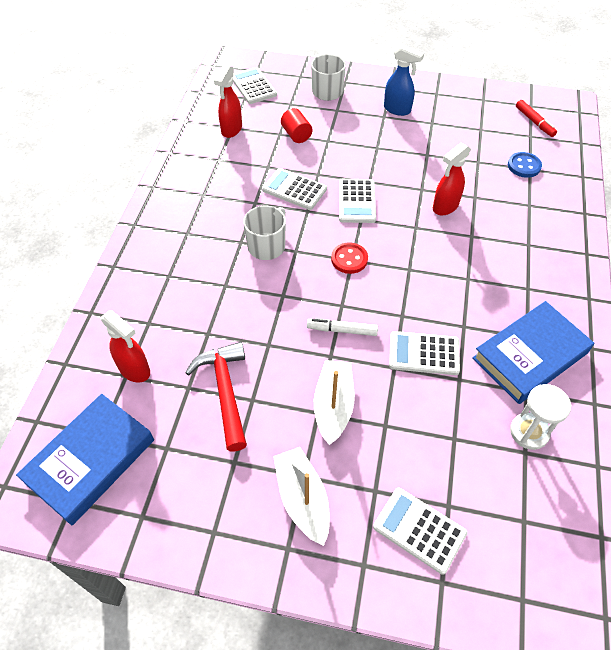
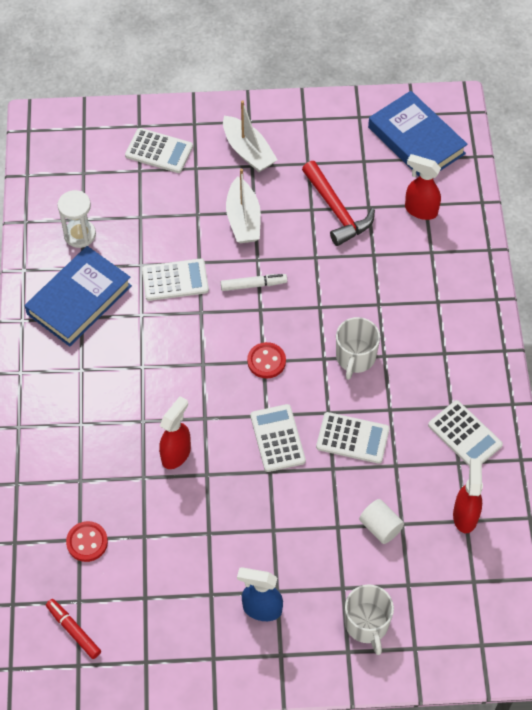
camera: 165 degrees right, 5 degrees up
(90, 460) = (416, 140): blue book -> blue book turned 60 degrees counterclockwise
(253, 86) = (472, 608): white calculator -> white calculator (465, 435)
(296, 135) = (380, 527): red cylinder -> white cylinder
(524, 166) = (87, 542): blue button -> red button

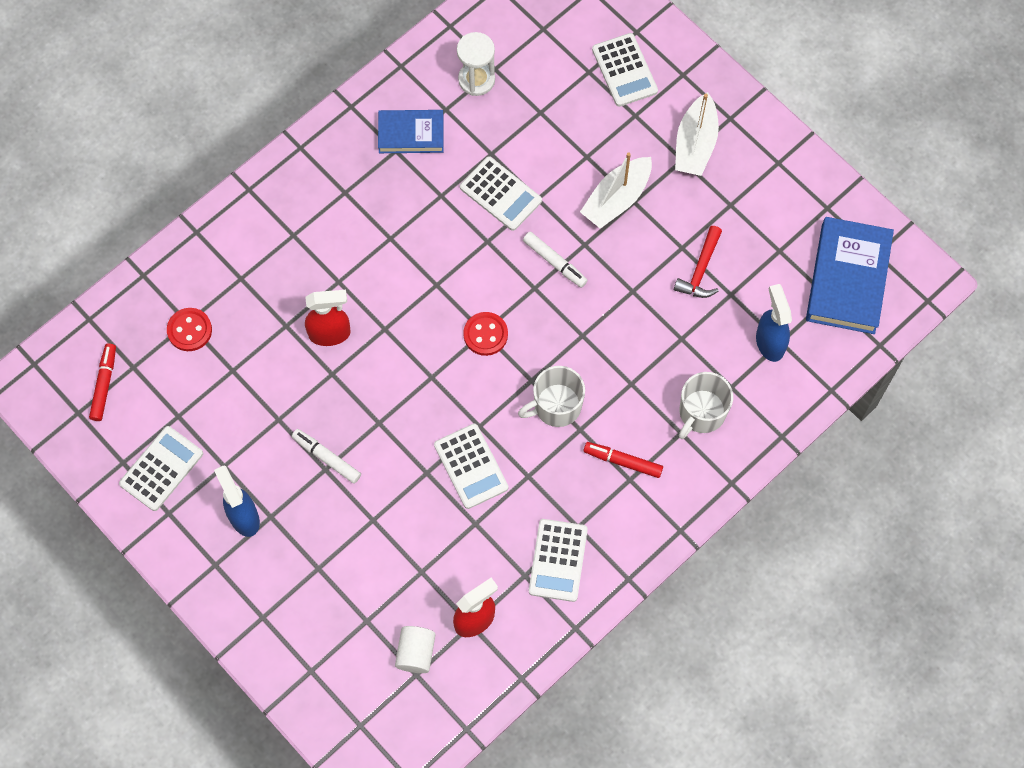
camera: 50 degrees right, 10 degrees up
(79, 300) = (411, 134): blue book -> blue book, size x0.62
(266, 523) = (327, 457): none -> white marker
(277, 438) = (416, 403): white calculator -> white calculator (161, 468)
(337, 211) = (700, 270): red hammer -> red hammer, size x0.66
(367, 624) = (300, 614): white mug -> white mug (701, 412)
(380, 527) = (402, 556): white cylinder -> white cylinder (416, 653)
(420, 210) = (769, 342): red spray bottle -> blue spray bottle
(428, 348) = (623, 461): none -> red marker

